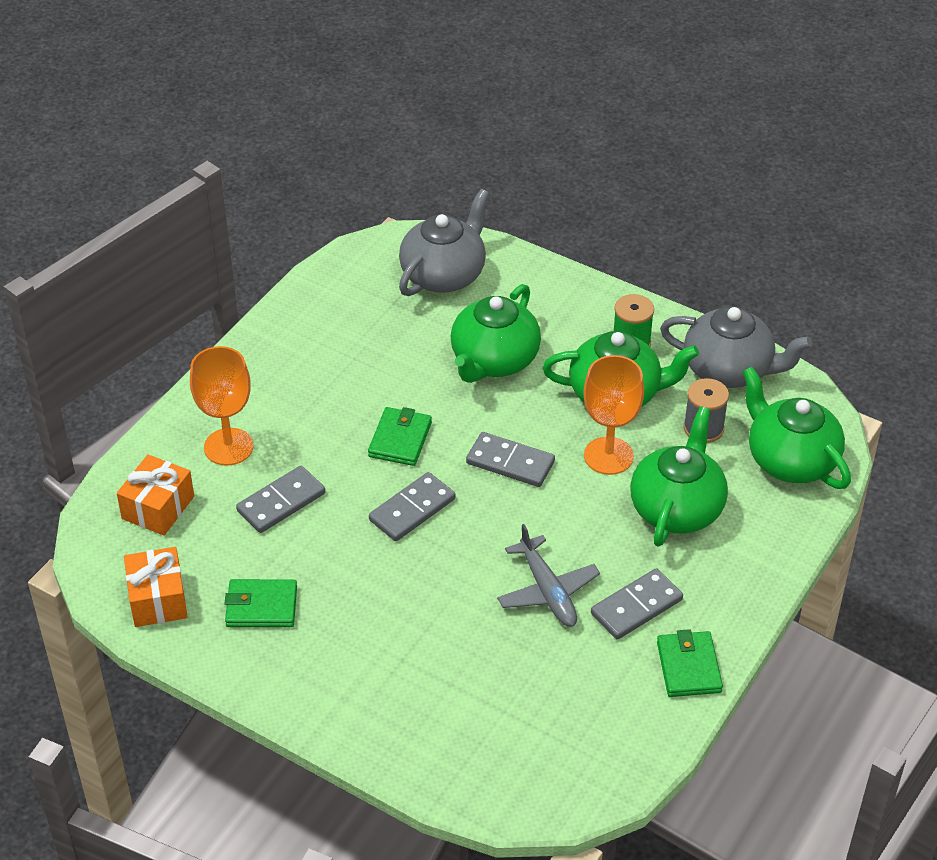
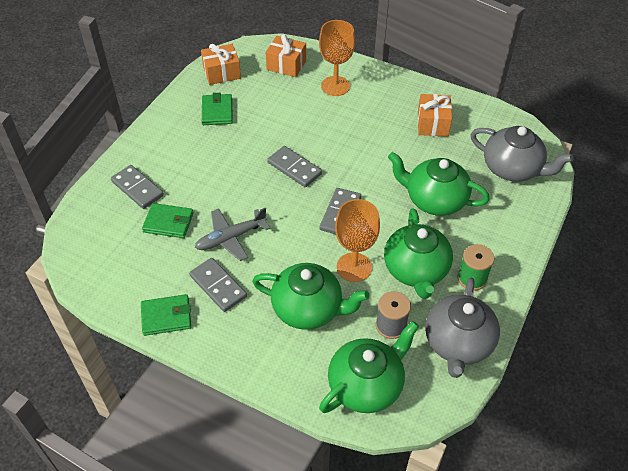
camera: 85 degrees right, 5 degrees up
(281, 502) = (295, 111): grey domino -> grey domino (137, 188)
(339, 342) = (433, 124): none -> orange gift
(400, 439) = (352, 158): green wallet -> green wallet (168, 222)

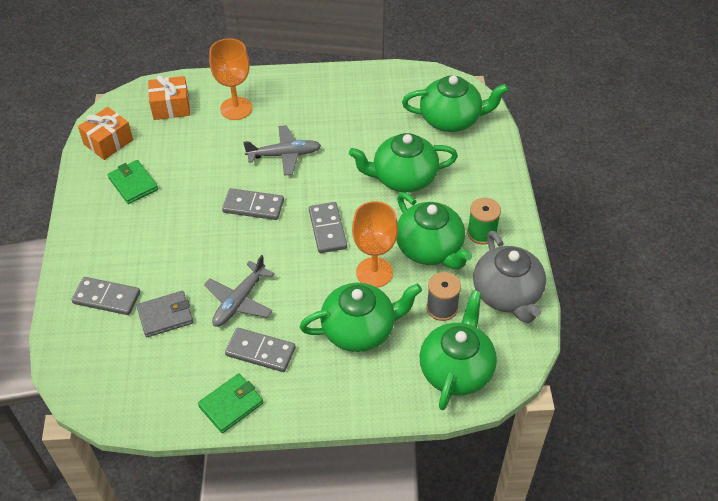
camera: 30 degrees left, 0 degrees up
(168, 222) = (165, 316): green wallet -> grey wallet
(347, 138) = (284, 155): none -> grey plane
(433, 124) = (354, 107): orange gift -> none
(512, 169) = (451, 119): grey teapot -> green teapot

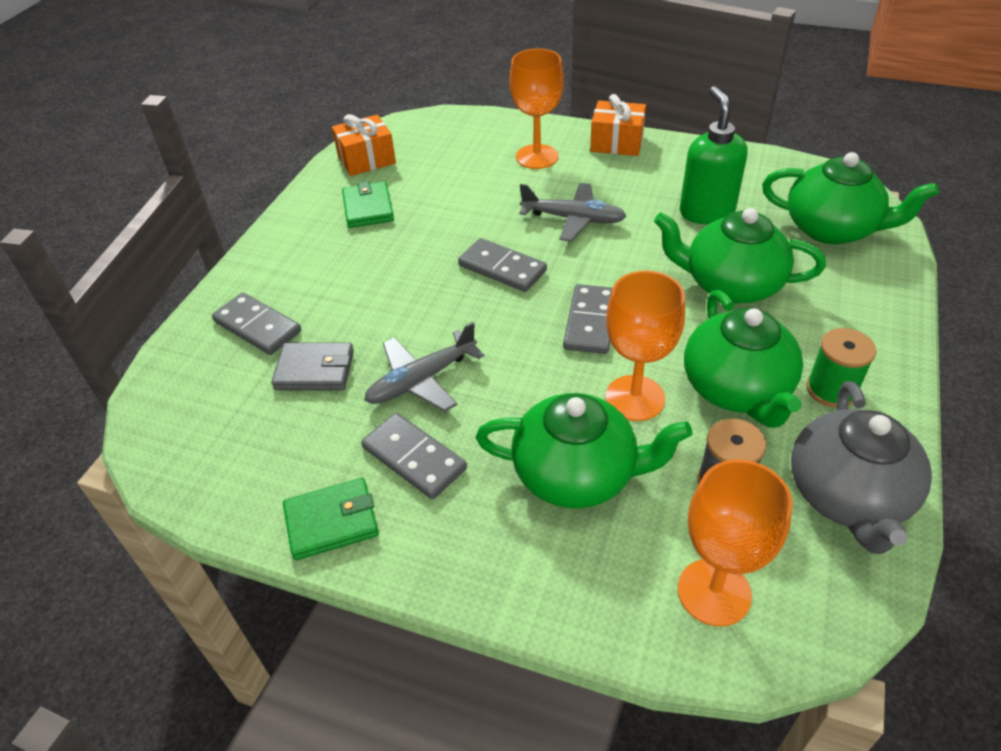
camera: 25 degrees right, 5 degrees down
(171, 107) = (459, 140): orange gift -> orange gift (616, 143)
(369, 126) = (706, 212): none -> green soap dispenser
(456, 369) = (714, 592): green teapot -> orange goblet

